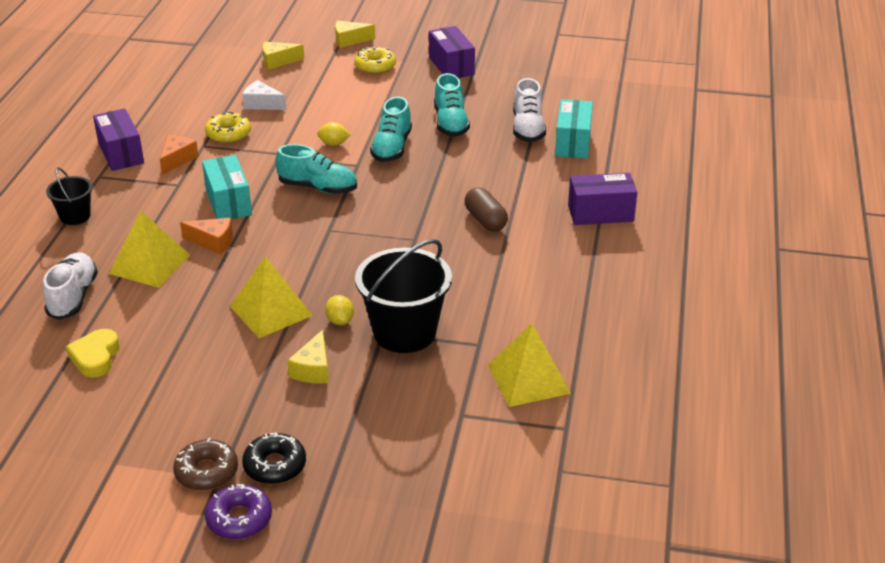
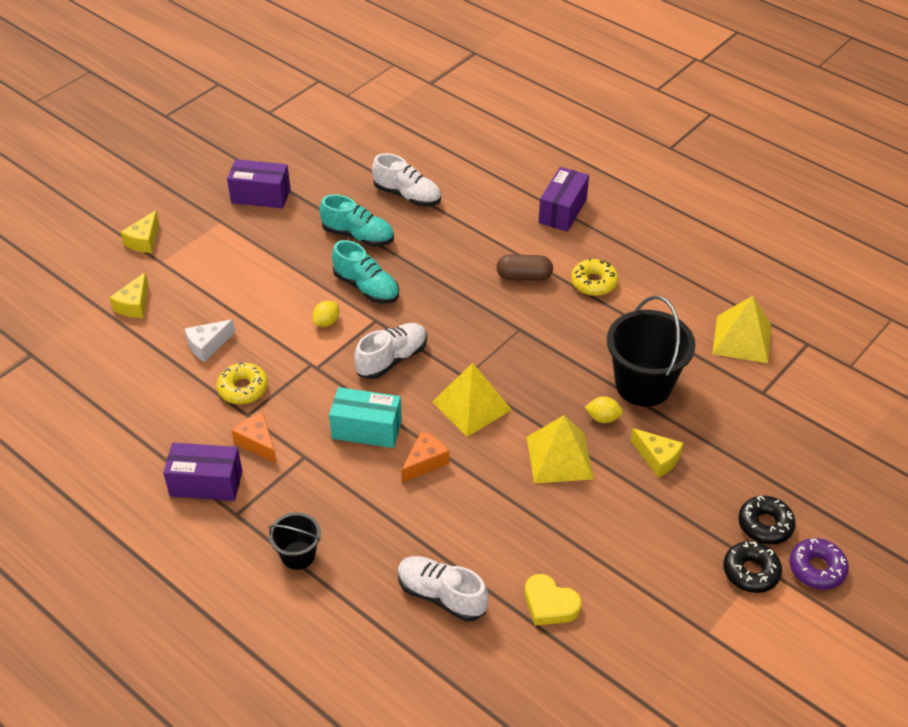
camera: 60 degrees left, 10 degrees up
(149, 264) = (428, 520): yellow pyramid -> yellow pyramid (471, 405)
(206, 472) = (751, 572): brown donut -> black donut
(318, 187) = (392, 359): turquoise shoe -> white shoe
(375, 66) = (212, 243): yellow donut -> yellow donut (594, 283)
(572, 142) = (451, 181): turquoise box -> none

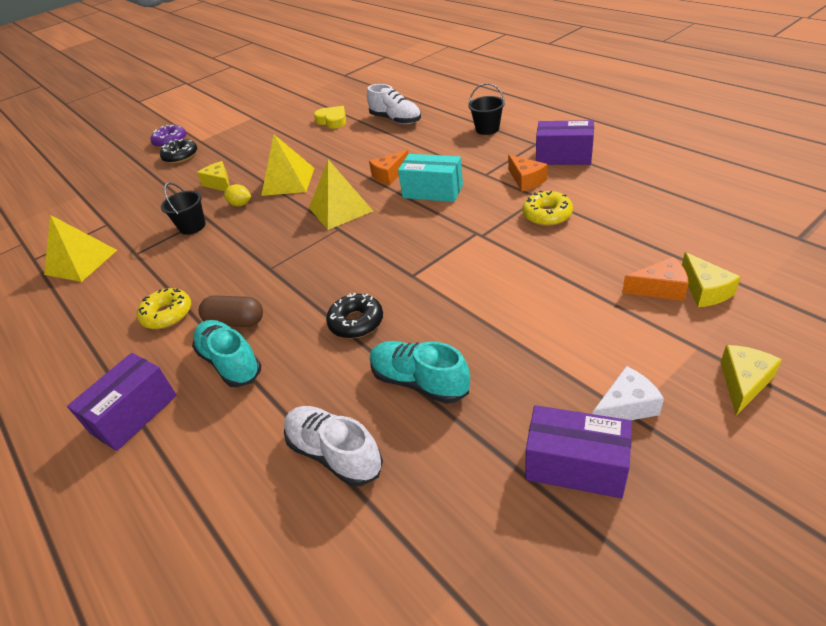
camera: 165 degrees left, 5 degrees down
(134, 305) = (705, 290): yellow cheese -> yellow cheese turned 135 degrees clockwise
(167, 307) = (660, 288): none -> orange cheese
(208, 345) = (594, 249): white cheese -> white cheese (626, 407)
(327, 322) = (465, 273): yellow lemon -> none
(366, 287) = (417, 310): turquoise shoe -> turquoise shoe (230, 362)
(392, 359) = (401, 241): white shoe -> none
(643, 385) = (192, 226): black bucket -> black bucket, size x0.53
(751, 572) = (208, 138): black donut -> black donut (356, 322)

